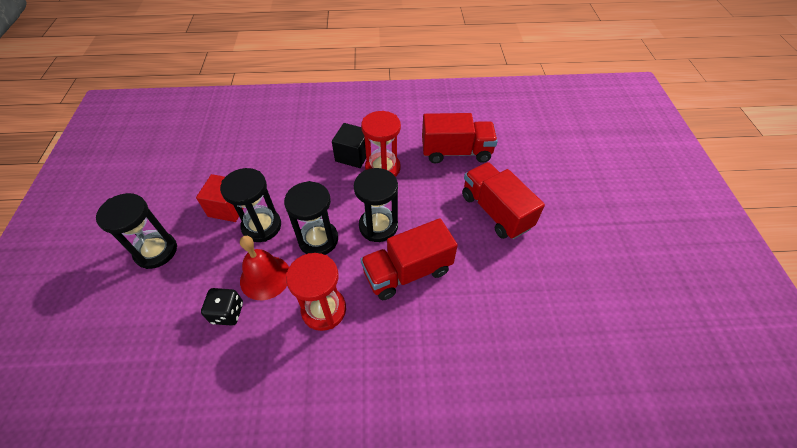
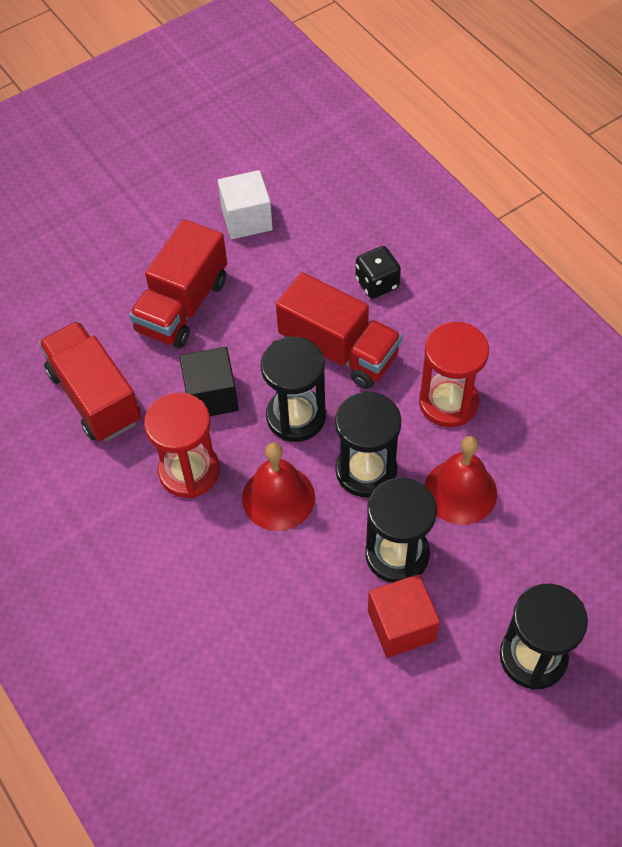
camera: 120 degrees left, 5 degrees up
(227, 313) = (530, 496): black dice -> black dice (377, 283)
(337, 195) = (278, 497): none -> red bell
(353, 155) = (188, 527): black cube -> black cube (211, 396)
(553, 278) = (246, 219): none -> white cube

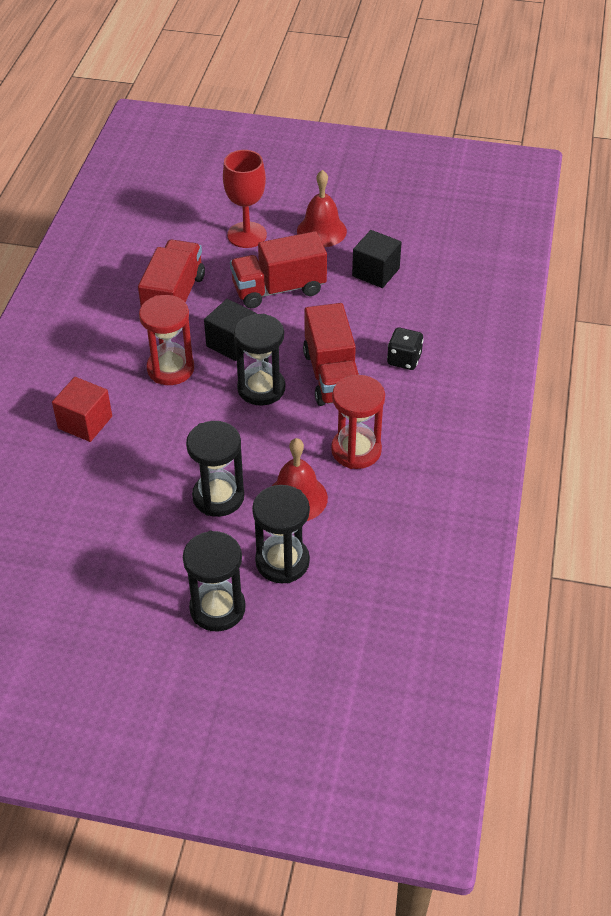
camera: 45 degrees right, 10 degrees down
(80, 275) = (247, 235): none -> red goblet
(246, 219) = (375, 272): white cube -> black cube
(278, 497) = (197, 418): red bell -> red bell (321, 231)
(366, 471) = (260, 444): black hourglass -> black hourglass (282, 561)
(401, 625) = (172, 530): red cube -> red cube (85, 422)

